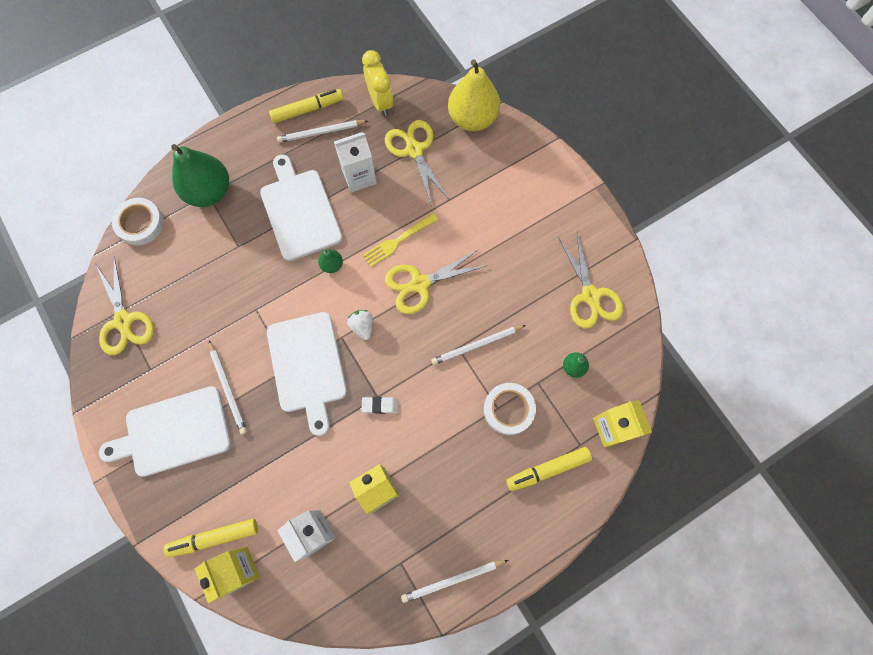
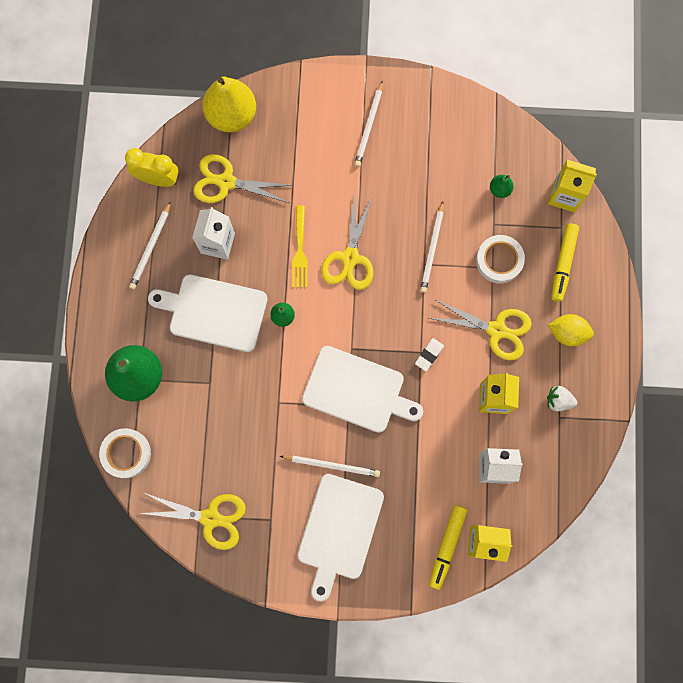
camera: 55 degrees left, 5 degrees up
(307, 110) = (119, 245): yellow marker -> none
(362, 326) = (354, 326): white strawberry -> white strawberry (558, 400)
(453, 580) = (596, 387): white pencil -> white pencil (369, 126)
(485, 517) = (567, 333): none -> yellow lemon
(590, 295) = (452, 136): yellow scissors -> yellow scissors (496, 330)

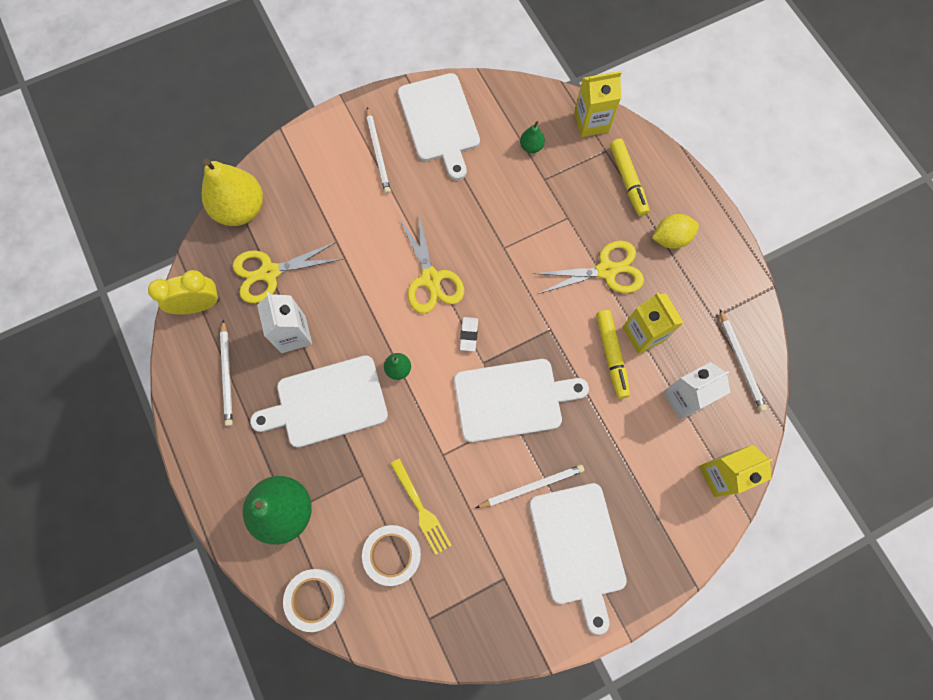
camera: 30 degrees left, 5 degrees down
(210, 518) = (441, 614): yellow scissors -> none
(300, 250) = (378, 298): yellow fork -> yellow fork (421, 509)
(429, 355) = (559, 327): white eraser -> white eraser (469, 335)
(432, 249) = (502, 230): white pencil -> white pencil (741, 362)
(436, 125) = (440, 121): none -> white cutting board
(447, 546) = (689, 500): yellow marker -> yellow marker (611, 355)
(499, 260) = (569, 208): white tape -> white tape (392, 554)
(558, 400) = (702, 303): white strawberry -> none

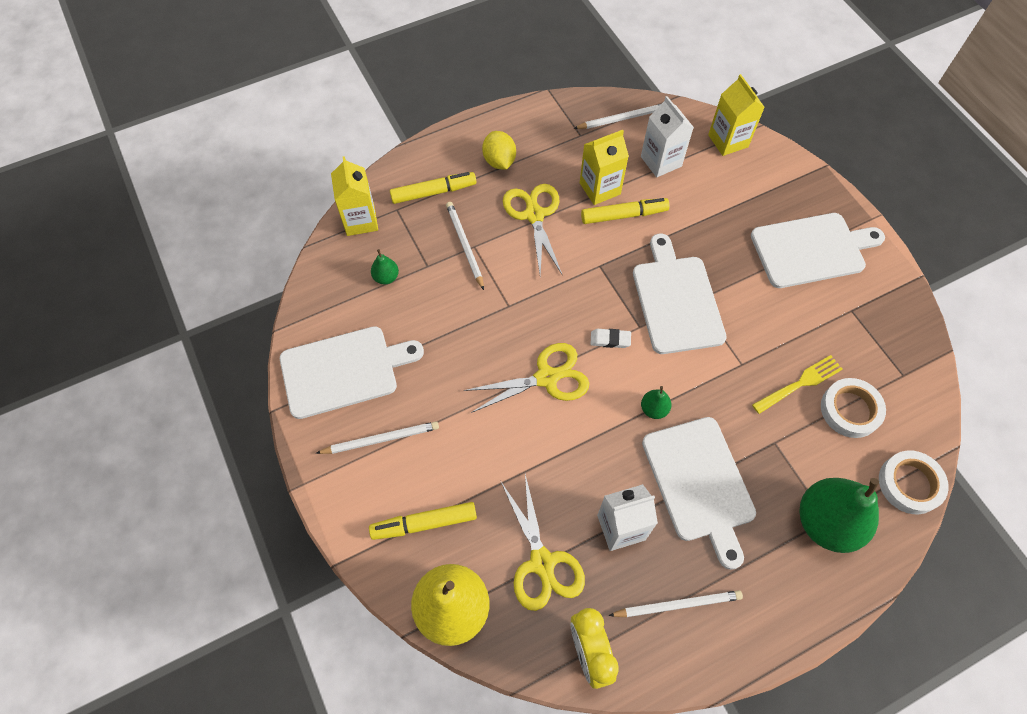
camera: 90 degrees left, 10 degrees down
(307, 187) = (424, 523): none -> yellow marker
(531, 486) = (761, 285): white pencil -> white pencil (464, 245)

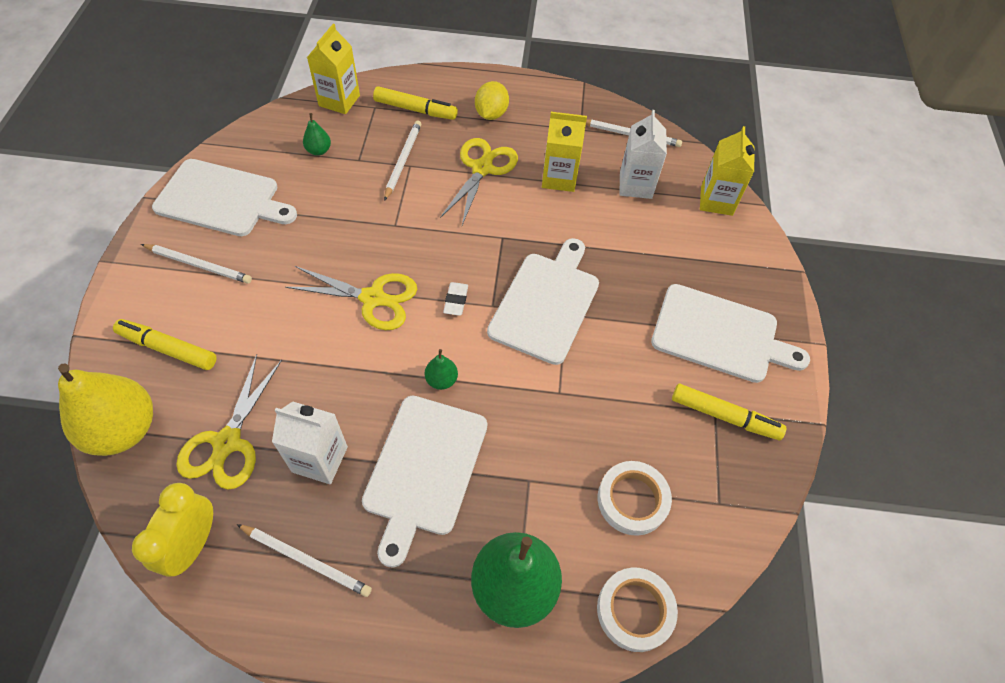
camera: 30 degrees right, 5 degrees down
(610, 340) = (456, 300): white eraser -> white eraser turned 60 degrees clockwise
(624, 215) = (561, 210): yellow marker -> yellow marker (724, 416)
(800, 383) = (601, 444): yellow fork -> none

